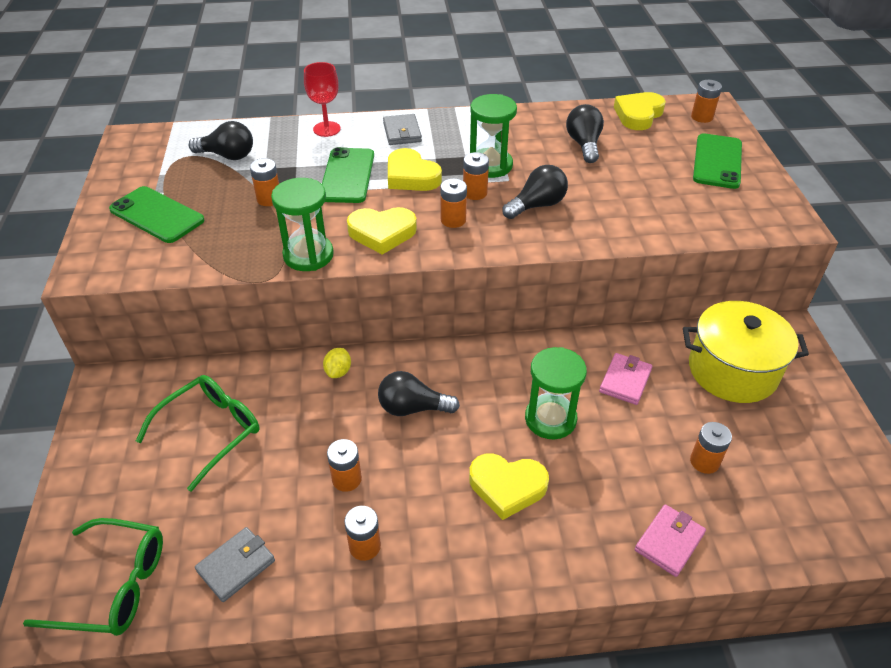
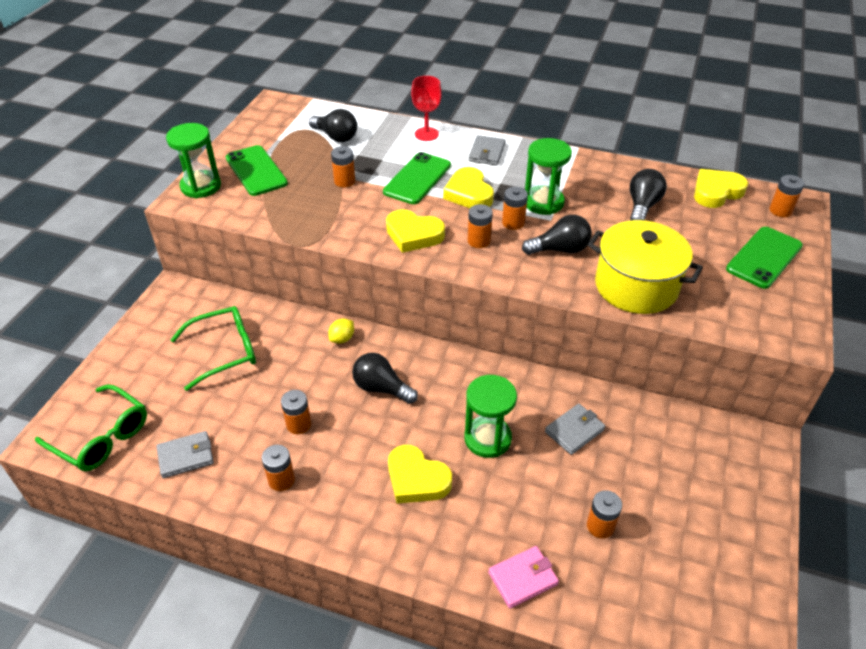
camera: 25 degrees right, 0 degrees up
(308, 255) = (345, 236): green hourglass -> green hourglass (201, 186)
(625, 381) = (574, 431): pink wallet -> grey wallet
(732, 370) = (682, 458): yellow pot -> yellow pot (636, 286)

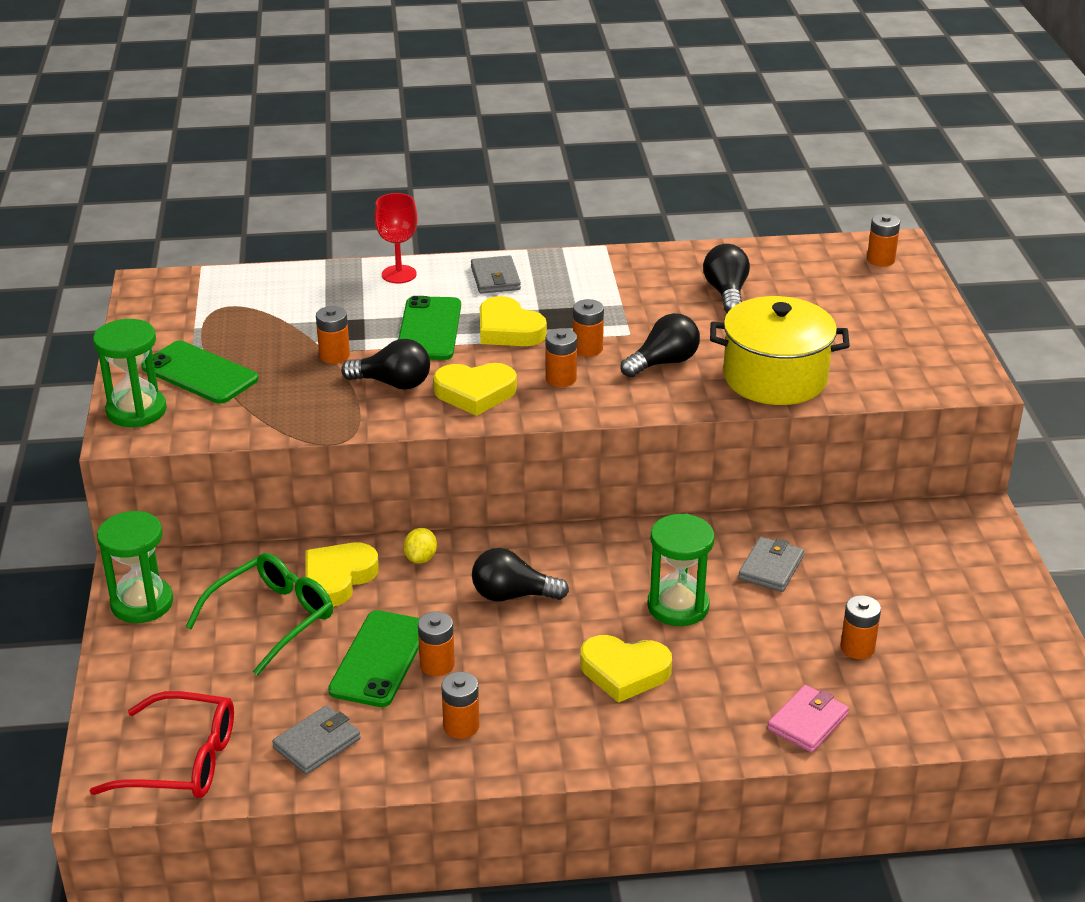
camera: 25 degrees left, 10 degrees down
(101, 436) = (181, 761): green glasses -> red glasses
(336, 137) = (276, 306): black light bulb -> black light bulb (393, 383)
(543, 202) = (607, 317): green hourglass -> green hourglass (142, 603)
(716, 192) = (799, 257): yellow heart -> yellow heart (338, 578)
(764, 258) = (892, 313): green phone -> green phone (379, 659)

